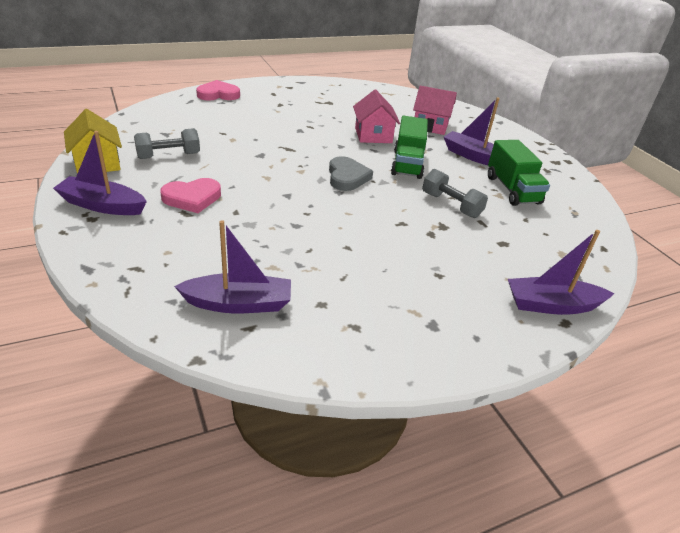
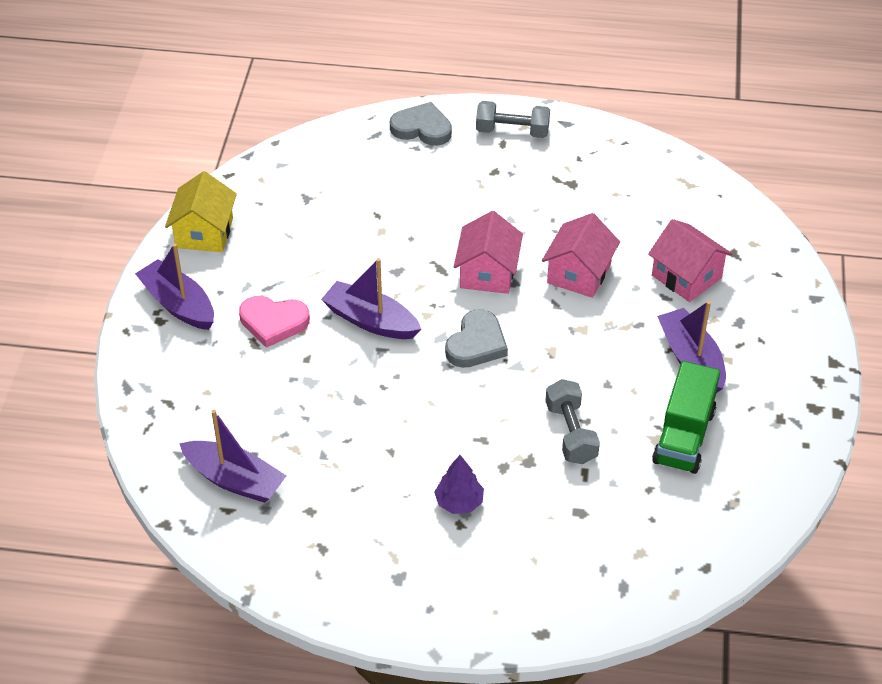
camera: 35 degrees right, 10 degrees up
(168, 156) = (287, 242): grey dumbbell -> grey dumbbell (512, 131)
(218, 94) = (422, 128): pink heart -> grey heart
(320, 145) = (487, 273): none -> pink house
(407, 164) = (578, 344): green truck -> none
(424, 262) = (459, 502): none -> purple tree
(551, 305) = (549, 609): purple boat -> purple boat (371, 321)

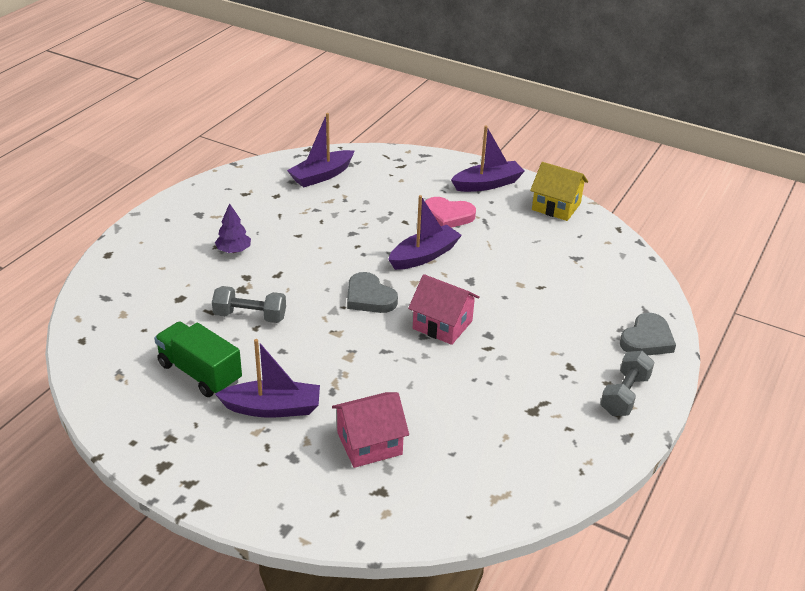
camera: 110 degrees right, 10 degrees down
(273, 322) = (448, 216): pink heart -> pink heart turned 105 degrees counterclockwise
(579, 274) = (412, 375): pink house -> none

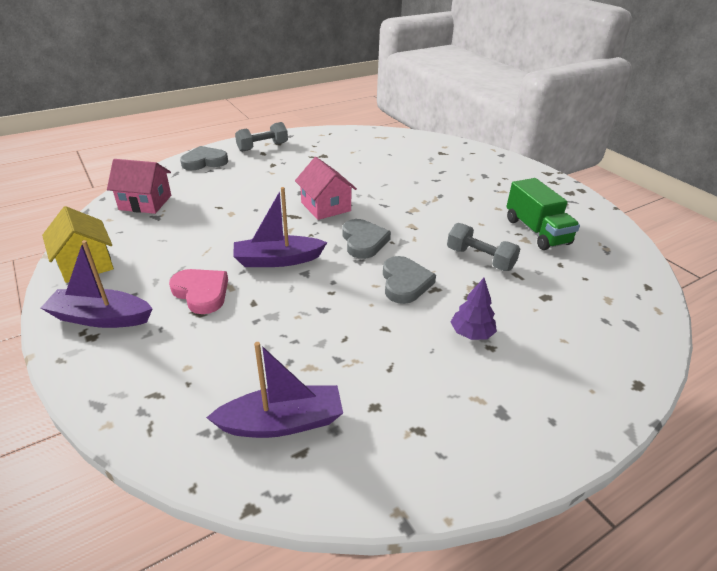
camera: 150 degrees left, 0 degrees up
(272, 408) = (487, 198): purple boat -> none
(305, 271) = (405, 283): none -> grey heart
(369, 443) = (434, 168): pink house -> pink house (145, 202)

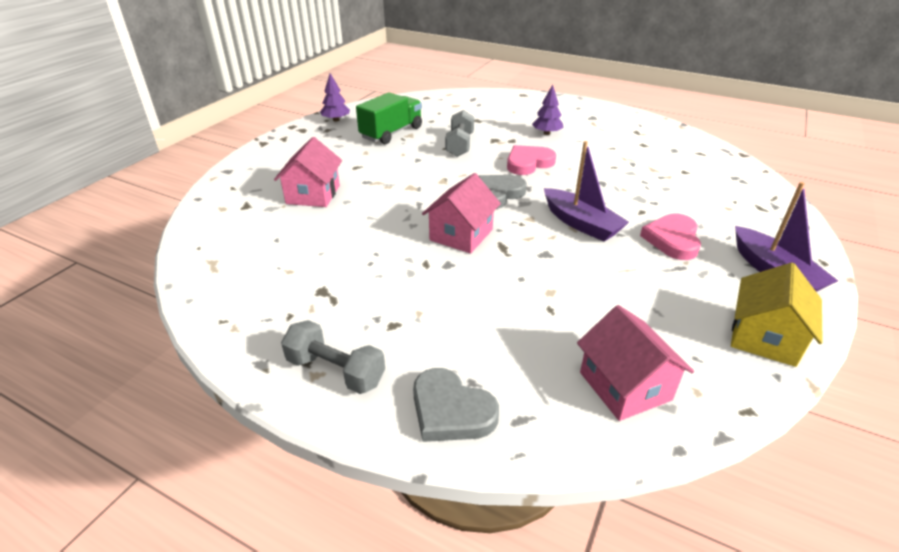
camera: 120 degrees left, 0 degrees up
(282, 422) = (697, 163): purple boat -> none
(405, 283) = (528, 163): grey heart -> pink heart
(437, 173) = (313, 194): none -> pink house
(589, 212) = (336, 120): none -> purple tree

